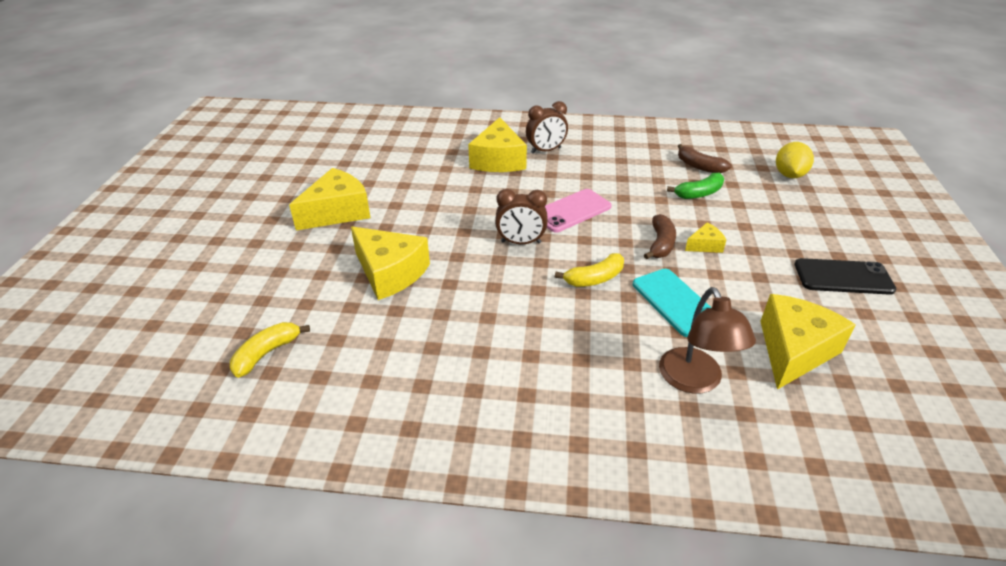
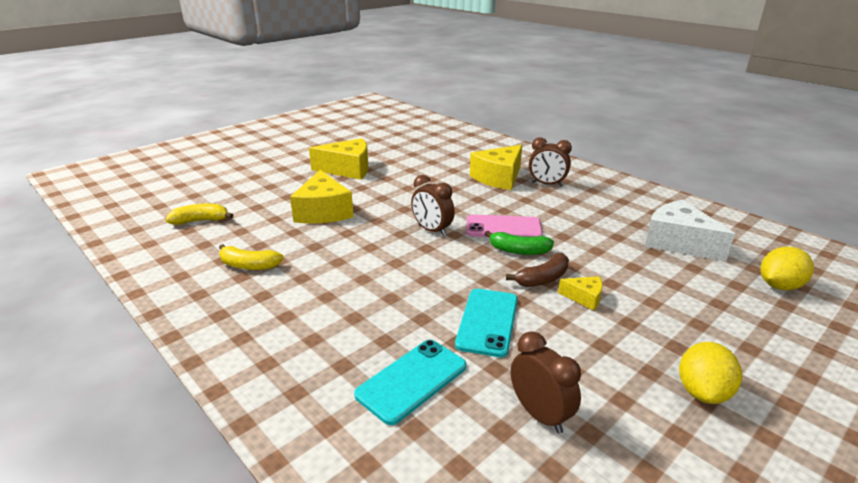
camera: 40 degrees right, 10 degrees down
(594, 279) = (448, 275): yellow banana -> yellow banana (249, 265)
(695, 381) = (412, 380): brown lamp -> turquoise phone
(699, 166) = (678, 242): brown banana -> white cheese
(699, 193) = (643, 260): green banana -> green banana (519, 251)
(793, 350) = (540, 414): yellow cheese -> brown clock
(843, 277) = (702, 392): black phone -> yellow lemon

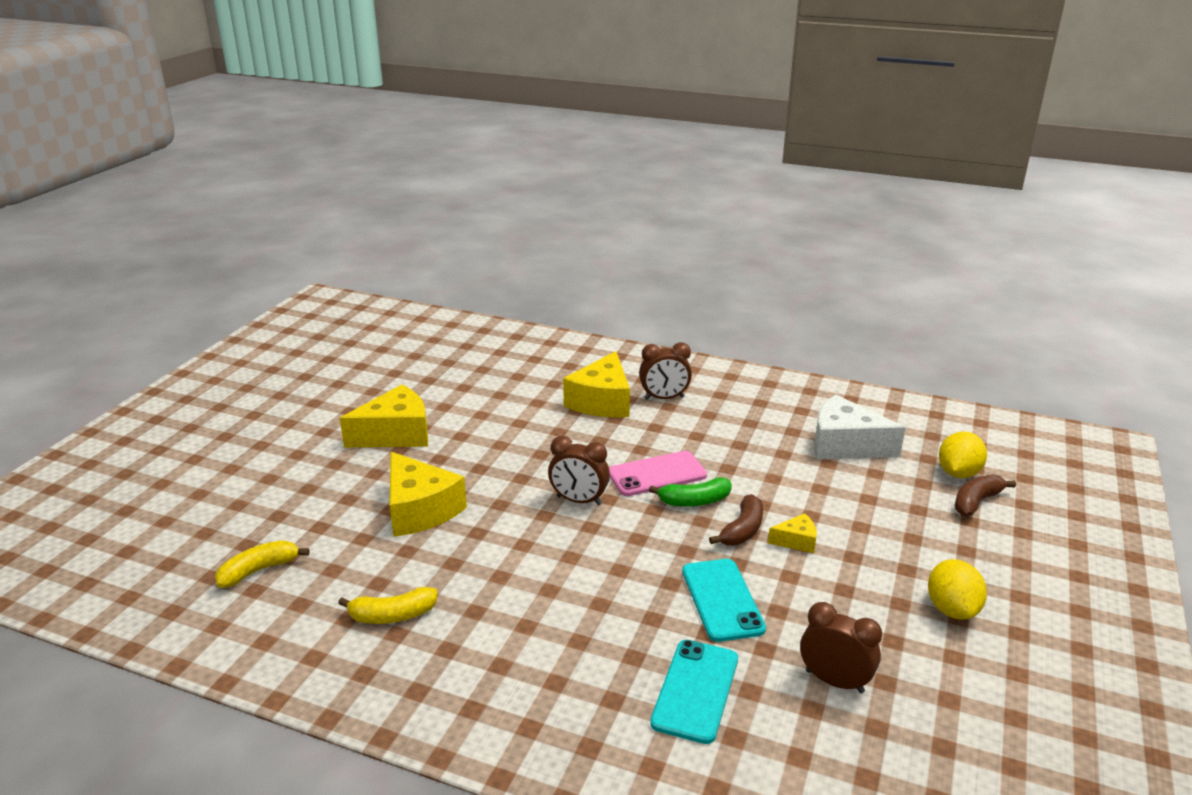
camera: 25 degrees left, 0 degrees up
(785, 312) = (976, 502): none -> brown banana

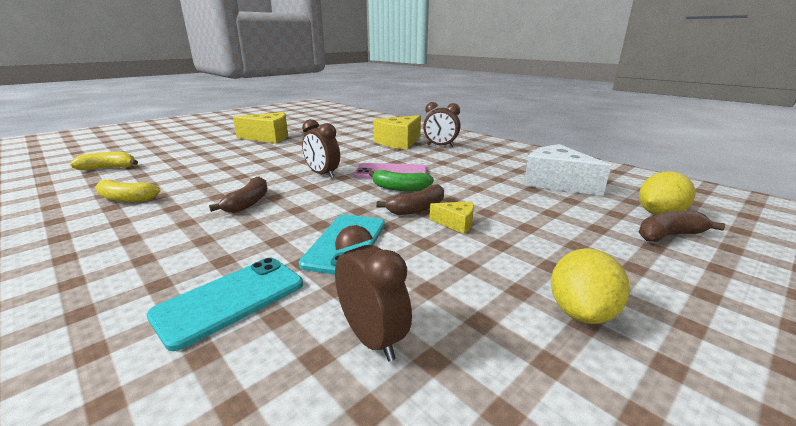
camera: 25 degrees right, 5 degrees down
(420, 510) = (228, 162): yellow cheese -> none
(554, 576) = (248, 203): none -> brown banana

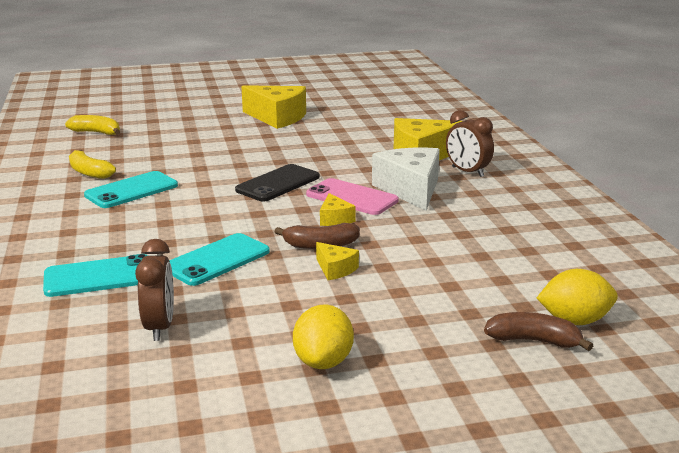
camera: 30 degrees right, 0 degrees up
(189, 204) = (131, 190): none -> turquoise phone
(248, 203) = (179, 200): brown banana -> none
(322, 174) = (278, 184): brown clock -> black phone
(400, 188) = (335, 219): green banana -> yellow cheese
(556, 182) = (526, 255): white cheese -> white cheese (410, 190)
(581, 312) = (323, 362): yellow lemon -> yellow lemon turned 45 degrees counterclockwise

